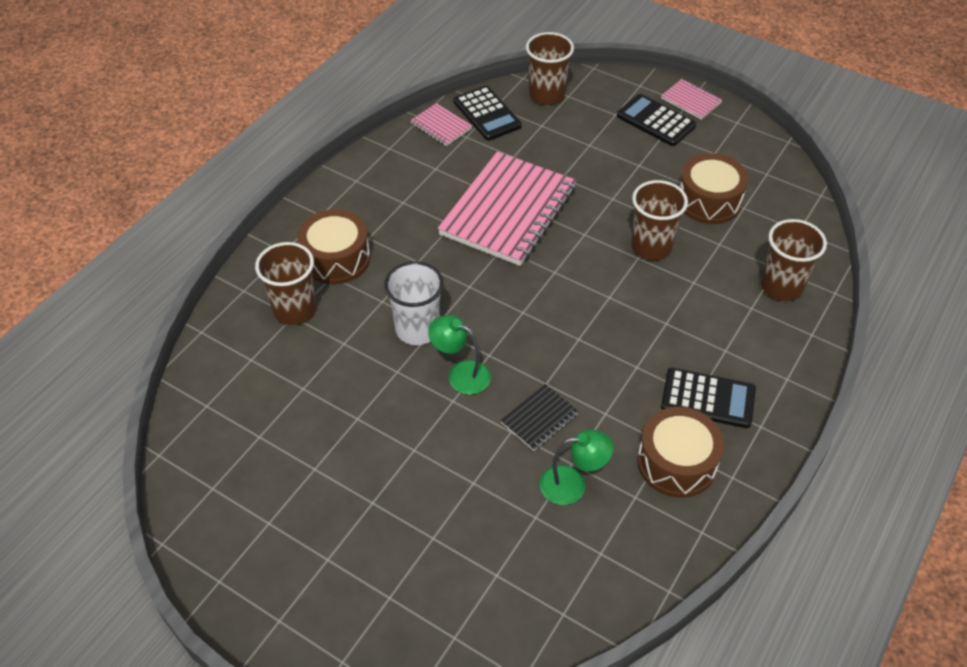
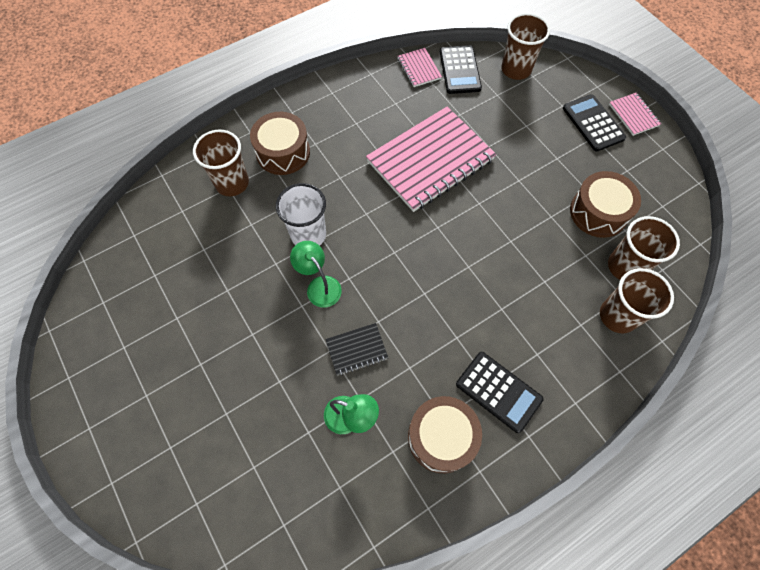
camera: 25 degrees right, 15 degrees up
(651, 247) = (527, 235): brown cup -> brown cup (625, 266)

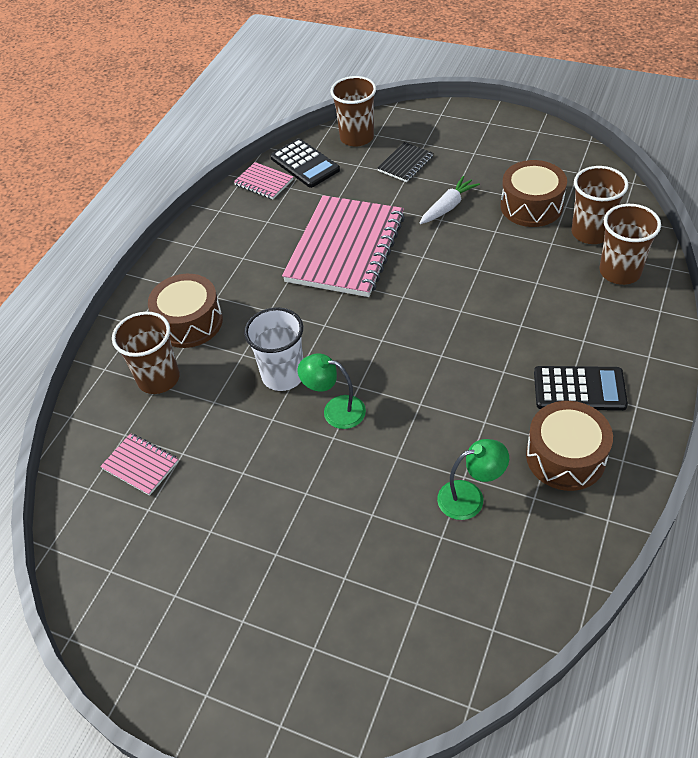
camera: 30 degrees left, 15 degrees down
(356, 350) = (422, 439): black notebook -> black notebook (405, 163)
(533, 172) = (448, 206): none -> white carrot
(593, 123) = (463, 143): black calculator -> none
(633, 115) = (491, 120): pink notebook -> pink notebook (140, 465)

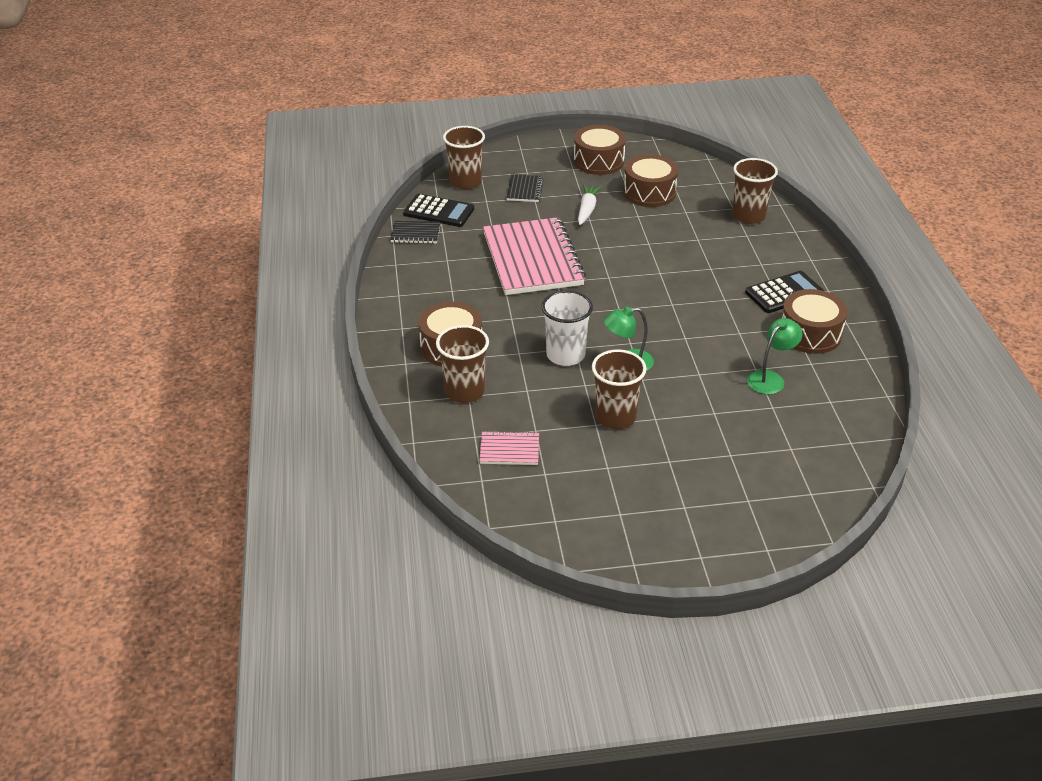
camera: 35 degrees left, 10 degrees down
(264, 182) = (415, 234): pink notebook -> black notebook
(508, 151) = (598, 161): none -> brown drum
(591, 232) = (707, 197): brown cup -> brown cup (615, 417)

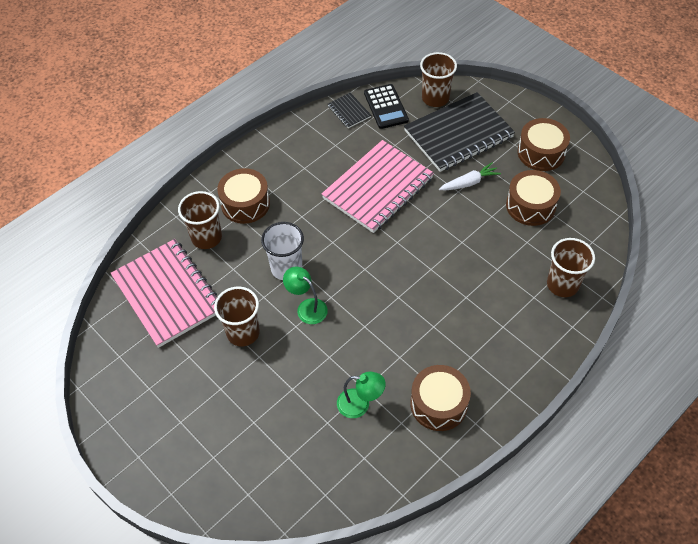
camera: 55 degrees right, 15 degrees up
(509, 450) = (168, 294): pink notebook -> pink notebook, size x2.29
(525, 190) = (458, 134): black notebook -> black notebook, size x2.29
(784, 293) = (477, 361): black calculator -> none

